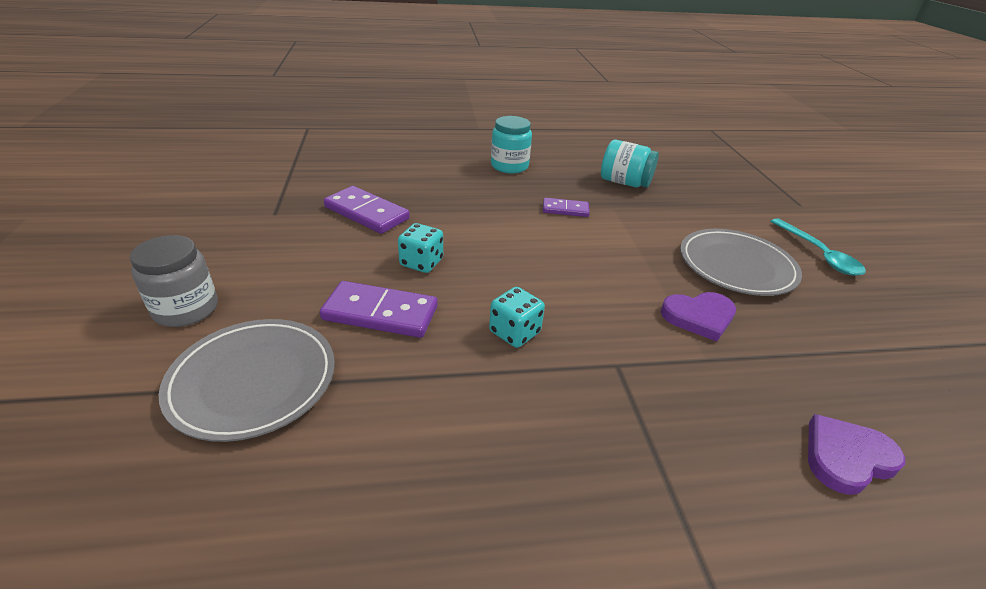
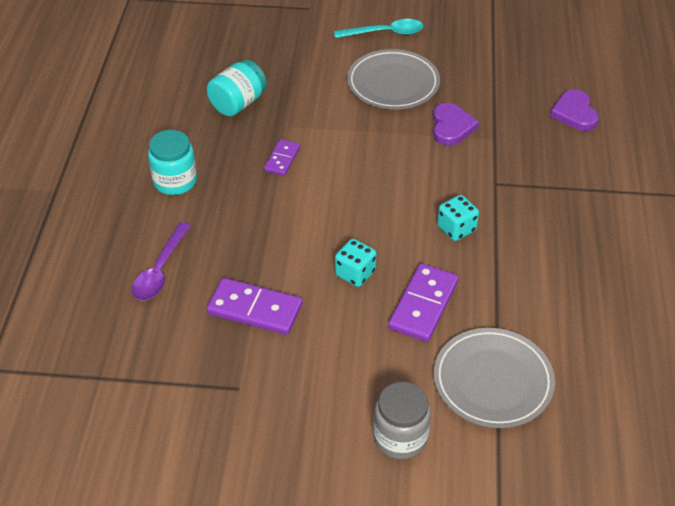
camera: 75 degrees left, 10 degrees up
(367, 213) = (255, 309): purple domino -> purple domino turned 60 degrees clockwise
(406, 170) = (160, 270): none -> purple spoon

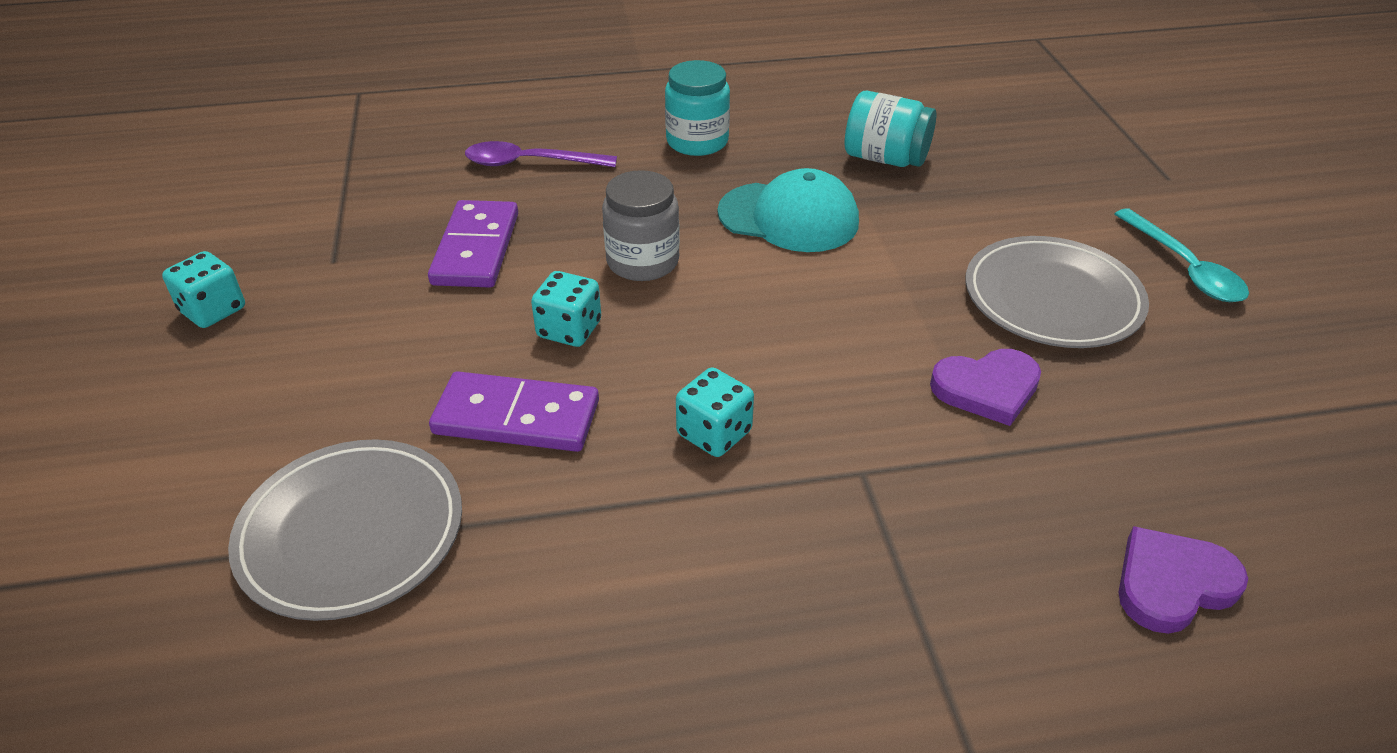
camera: 75 degrees right, 5 degrees down
(271, 457) = (213, 310): none -> turquoise dice
(282, 159) = (788, 217): purple domino -> turquoise cap
(400, 437) = (234, 432): grey jar -> grey jar (642, 261)

